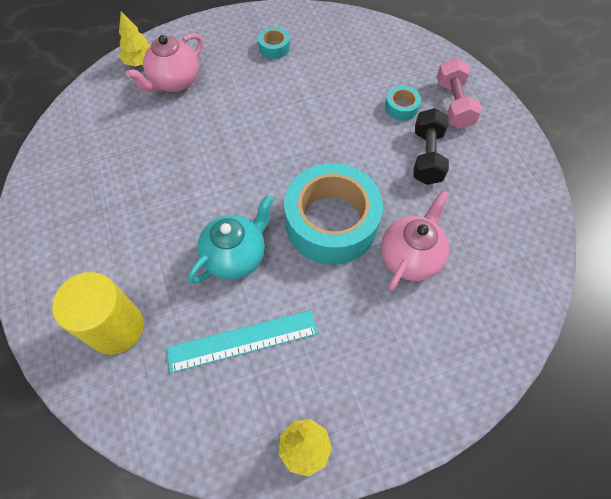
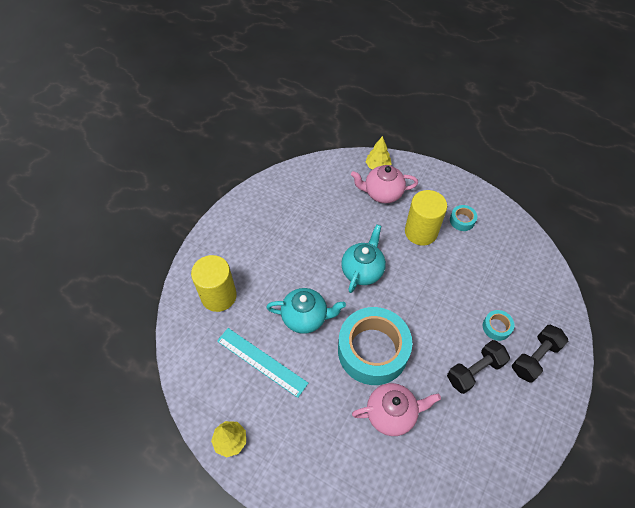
camera: 50 degrees right, 5 degrees down
(238, 164) = (362, 271): none -> turquoise teapot
(250, 86) = (421, 232): none -> yellow cylinder
(453, 104) = (535, 358): pink dumbbell -> black dumbbell

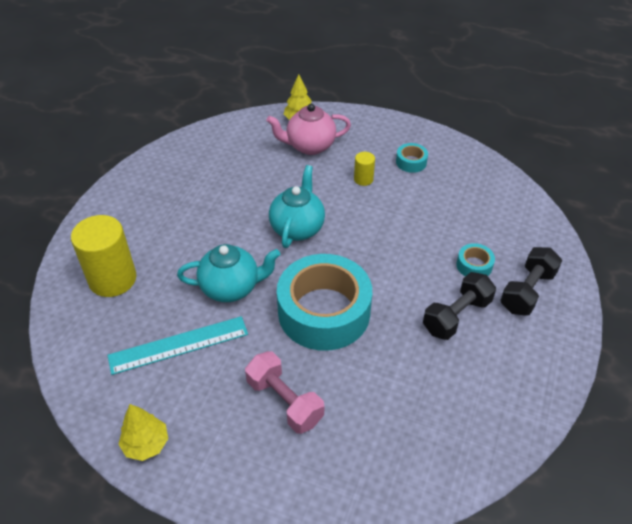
camera: 10 degrees left, 10 degrees down
(261, 362) = (178, 345): turquoise ruler -> turquoise ruler turned 45 degrees counterclockwise
(333, 423) = (284, 401): none -> pink dumbbell
(392, 414) = (360, 379): pink teapot -> none
(421, 232) = (363, 179): yellow cylinder -> yellow cylinder, size x0.47

